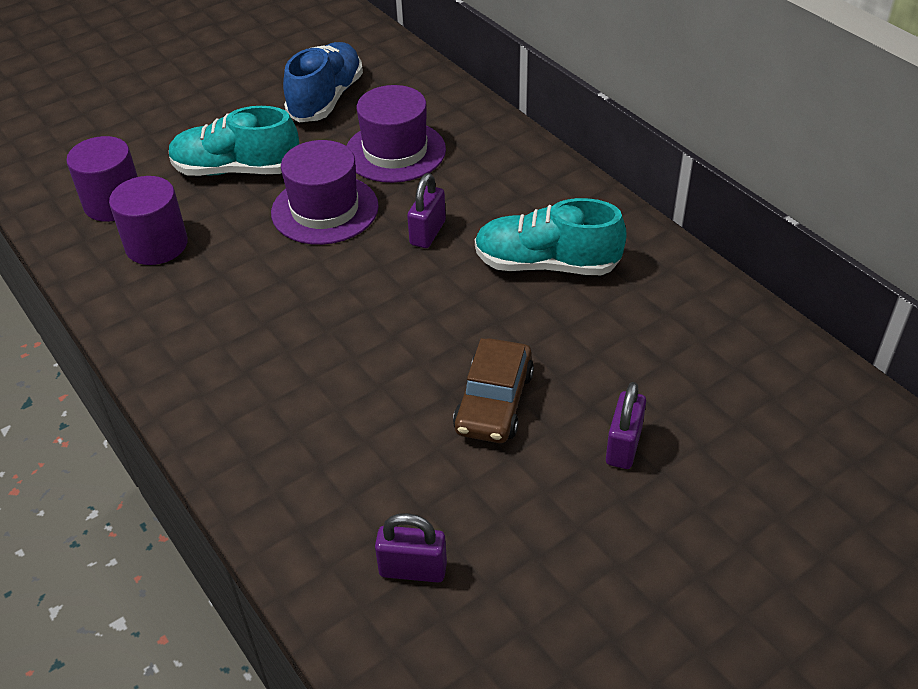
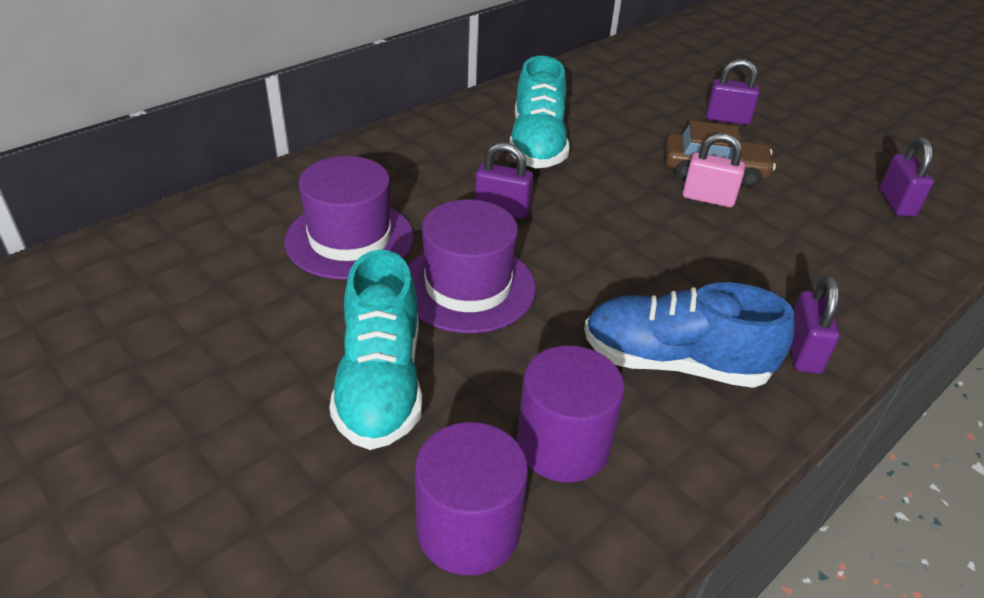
camera: 100 degrees left, 5 degrees down
(198, 395) = (803, 351): none -> purple padlock
(326, 99) = (209, 308): blue shoe -> blue shoe (674, 362)
(436, 383) = (708, 198): none -> pink padlock

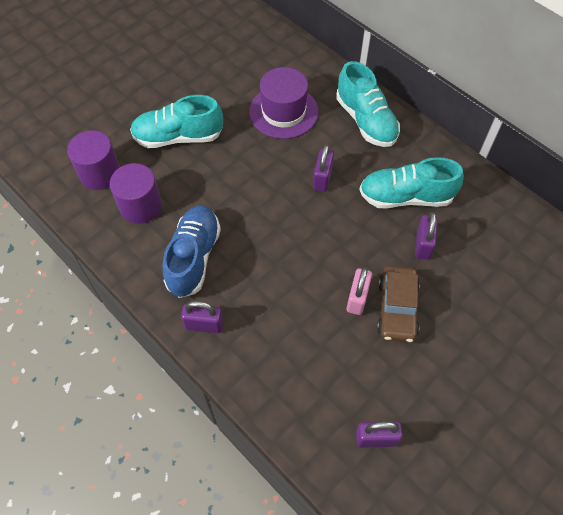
camera: 90 degrees right, 20 degrees up
(392, 161) = (366, 121): none -> turquoise shoe
(468, 287) = (248, 165): purple hat -> none
(727, 119) = (484, 332): purple padlock -> purple padlock (423, 244)

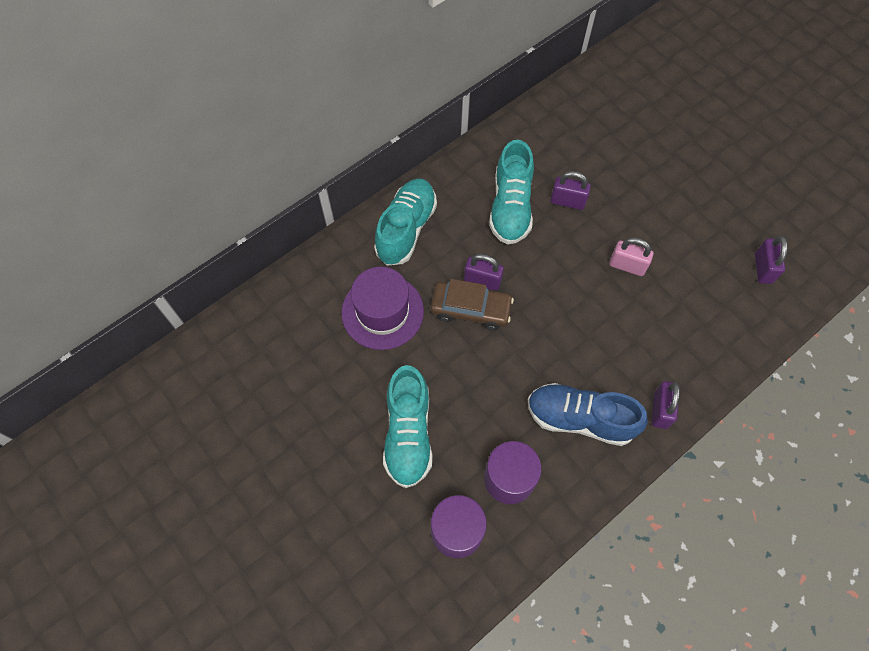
camera: 85 degrees left, 5 degrees up
(366, 121) = (406, 229): turquoise shoe -> turquoise shoe turned 45 degrees counterclockwise
(397, 308) = (637, 234): brown car -> brown car (471, 309)

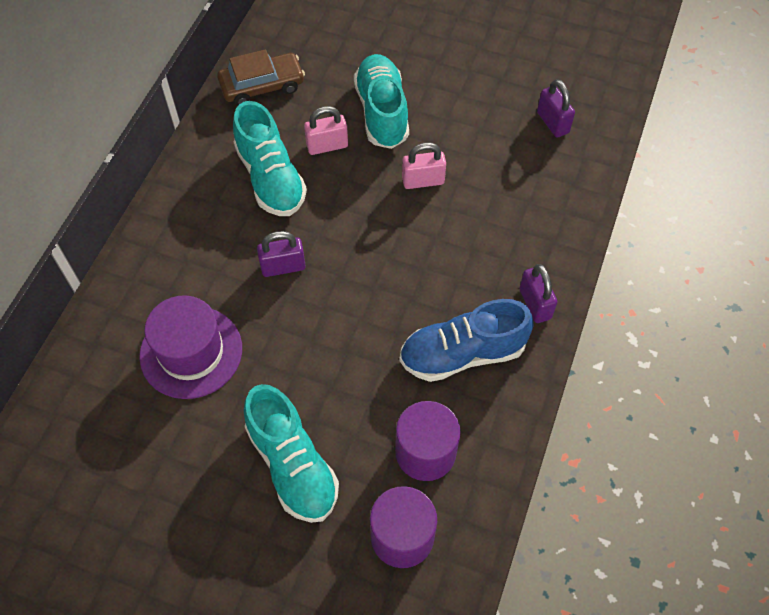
camera: 30 degrees left, 5 degrees down
(406, 229) = (169, 253): turquoise shoe -> turquoise shoe (382, 112)
(471, 309) = (287, 301): brown car -> brown car (262, 86)
(567, 201) = (327, 146): purple padlock -> pink padlock

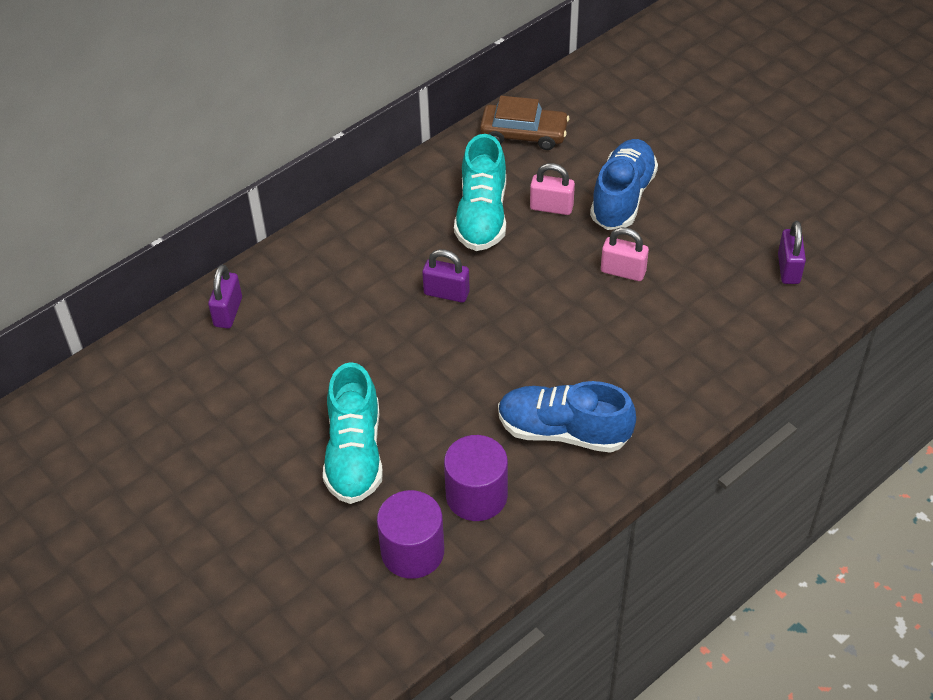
camera: 30 degrees right, 10 degrees down
(191, 352) = (324, 329): purple hat -> none
(382, 112) = (622, 197): turquoise shoe -> blue shoe
(535, 304) = (661, 419): purple padlock -> purple padlock (228, 312)

